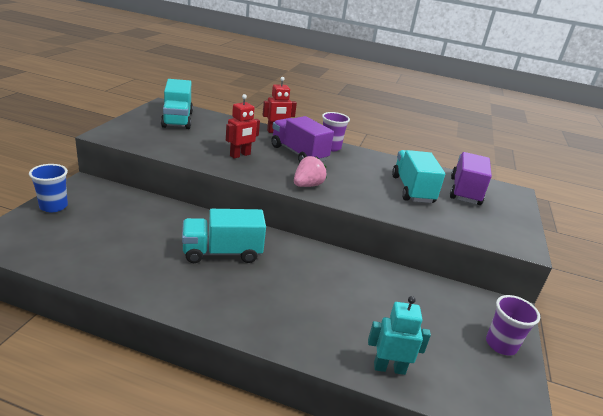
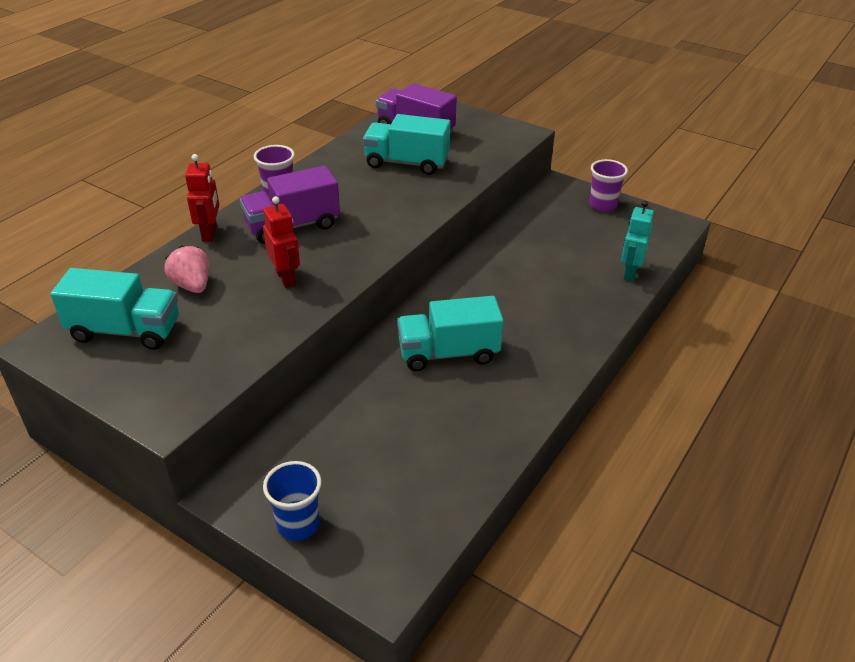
camera: 70 degrees left, 10 degrees up
(222, 252) = (448, 353): turquoise truck -> turquoise truck turned 75 degrees clockwise
(307, 185) = (385, 235): pink strawberry -> pink strawberry (192, 285)

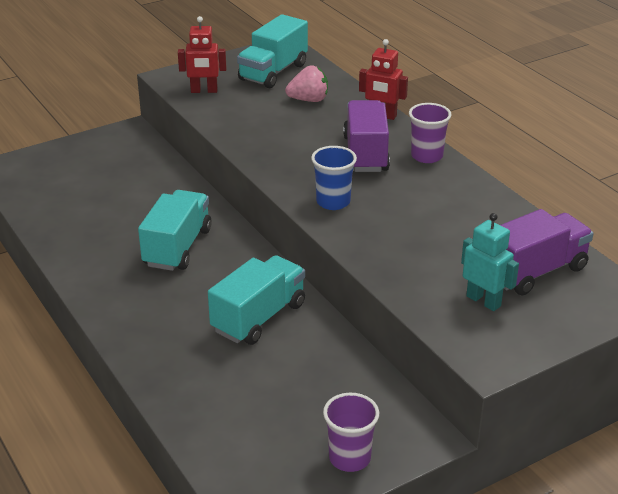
camera: 115 degrees right, 5 degrees down
(286, 278) = (286, 138): red robot -> red robot (204, 91)
(298, 524) = (78, 149): blue cup -> blue cup (333, 202)
(407, 163) = (452, 244): turquoise truck -> turquoise truck (259, 317)
(630, 273) = (195, 414): turquoise robot -> turquoise robot (483, 301)

